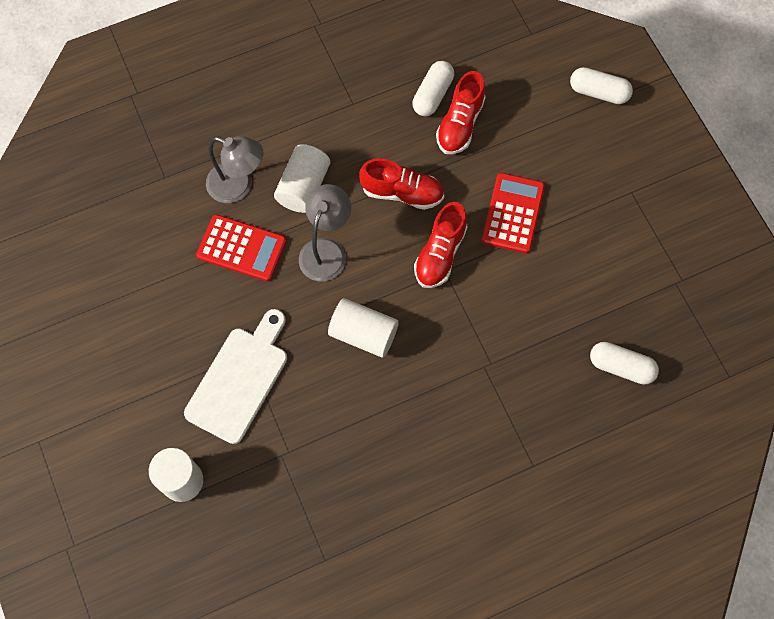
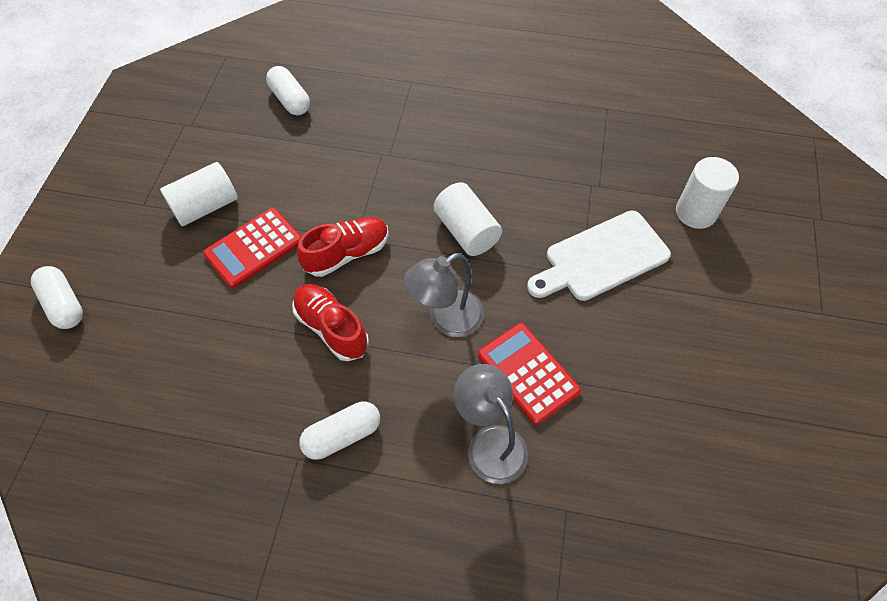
camera: 145 degrees left, 10 degrees down
(303, 187) = (421, 396): white cylinder -> white cylinder (205, 206)
(432, 95) = (210, 410): white capsule -> white capsule (342, 435)
(460, 124) = (215, 360): red shoe -> none

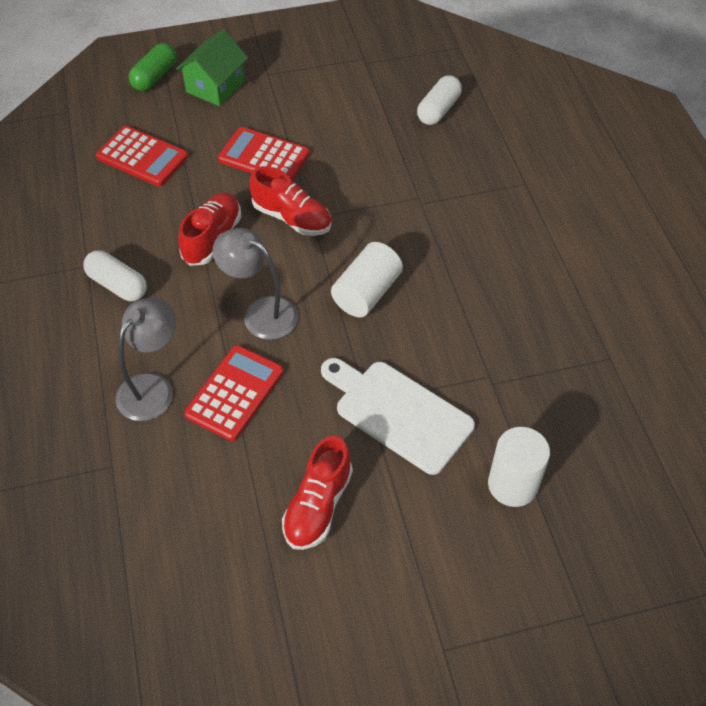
camera: 65 degrees right, 5 degrees down
(64, 304) = (155, 77): white capsule -> green capsule
(124, 254) = (215, 86): none -> green house
(177, 355) = (142, 157): none -> red calculator
(205, 206) = (287, 110): white cylinder -> none
(670, 350) = (318, 505): none -> red shoe

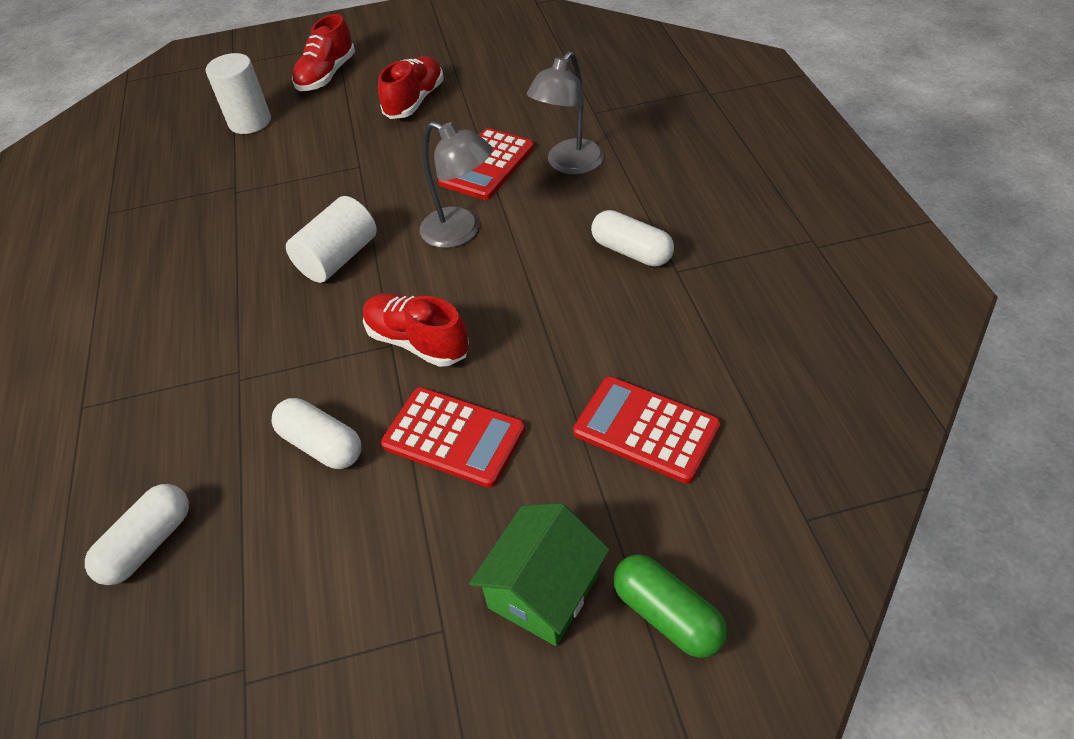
camera: 175 degrees left, 5 degrees down
(155, 77) = (667, 615): green capsule -> green capsule turned 75 degrees counterclockwise
(212, 238) = (523, 310): red shoe -> red shoe (327, 75)
(348, 155) = (321, 445): none -> white capsule
(398, 413) = (332, 160): white cutting board -> none

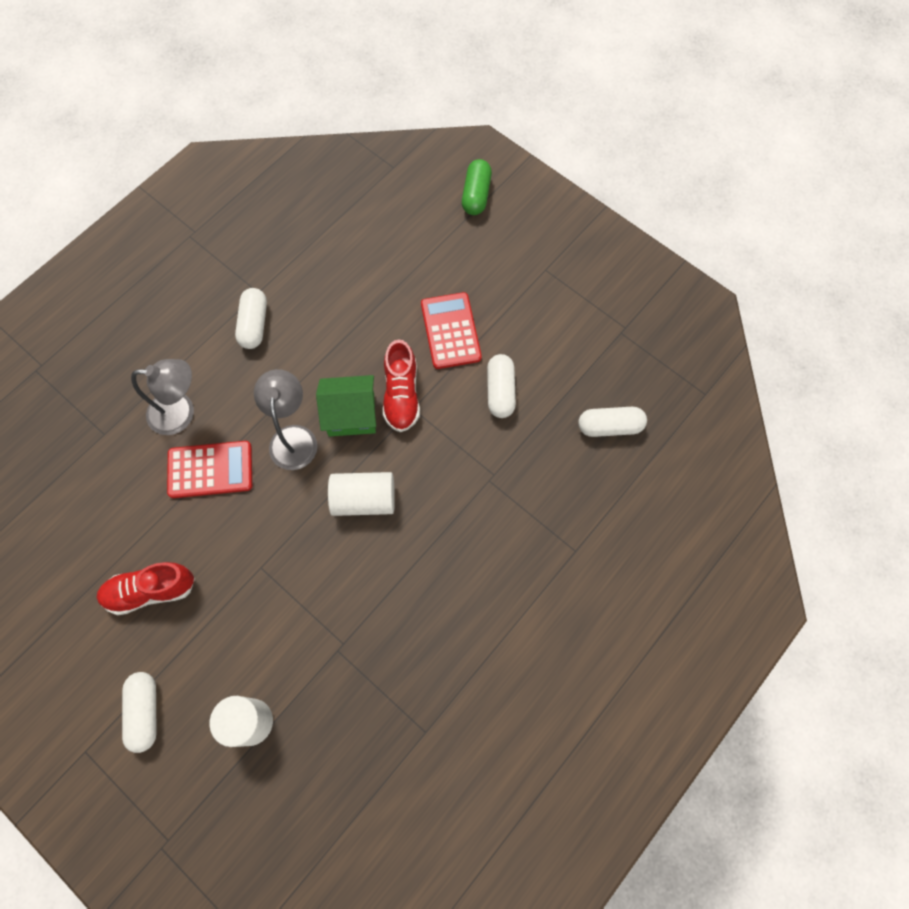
camera: 130 degrees left, 20 degrees up
(327, 75) = (145, 712): red shoe -> white capsule
(543, 591) = (500, 243): green house -> green house (351, 414)
(646, 429) = (386, 249): red calculator -> none

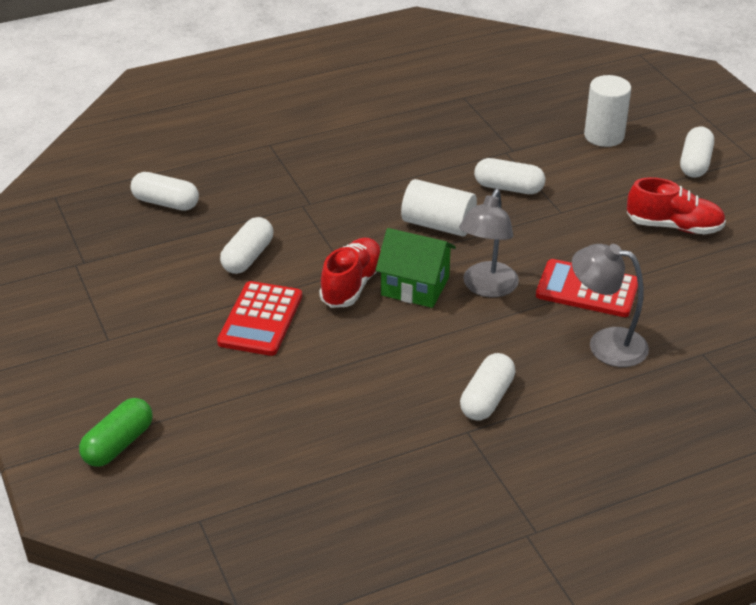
camera: 155 degrees left, 30 degrees down
(320, 583) = (508, 188): none -> white capsule

